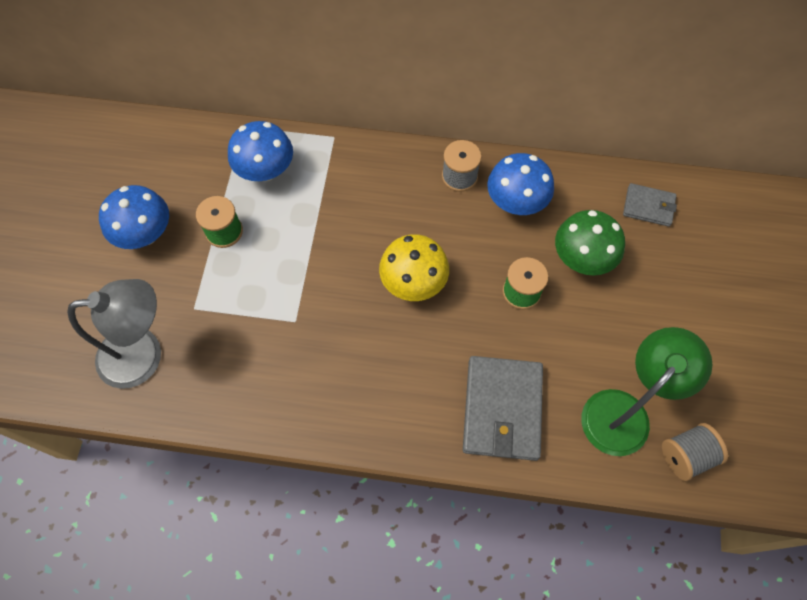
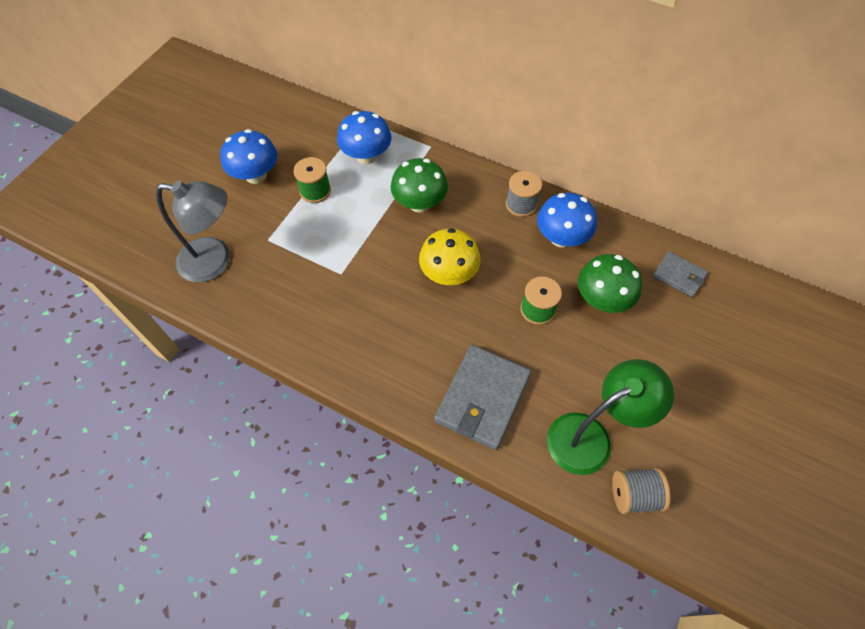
camera: 20 degrees right, 5 degrees down
(349, 210) = (419, 203): none -> green mushroom

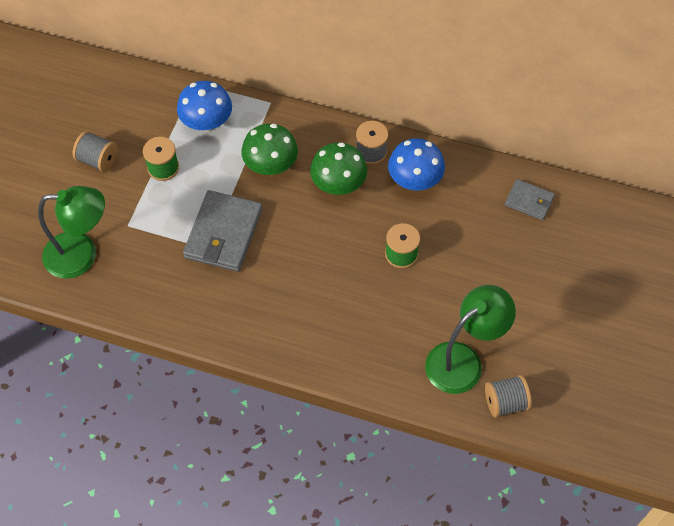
camera: 10 degrees left, 0 degrees up
(215, 261) = (82, 255): grey lamp -> green lamp
(256, 175) = (98, 160): blue mushroom -> grey spool
(449, 274) = (312, 232): yellow mushroom -> none
(482, 398) = (363, 343): grey wallet -> grey wallet (223, 233)
(601, 299) = (460, 235): green mushroom -> green mushroom (338, 184)

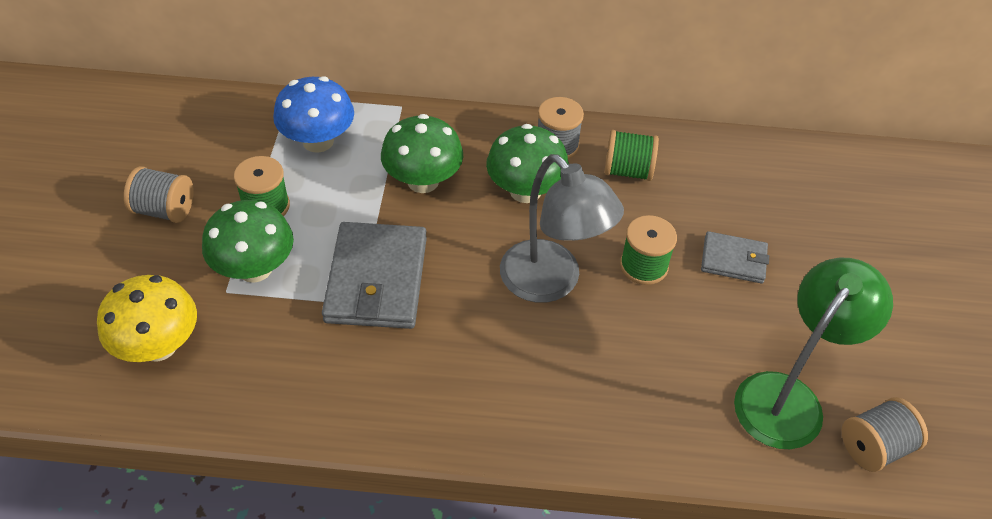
camera: 15 degrees left, 10 degrees down
(82, 255) = (158, 345): green lamp -> yellow mushroom
(148, 212) = (255, 268): none -> green mushroom
(335, 256) = (551, 283): none -> grey lamp
(414, 180) = (627, 171): blue mushroom -> green spool
(529, 201) = (788, 173): grey wallet -> grey wallet (733, 260)

